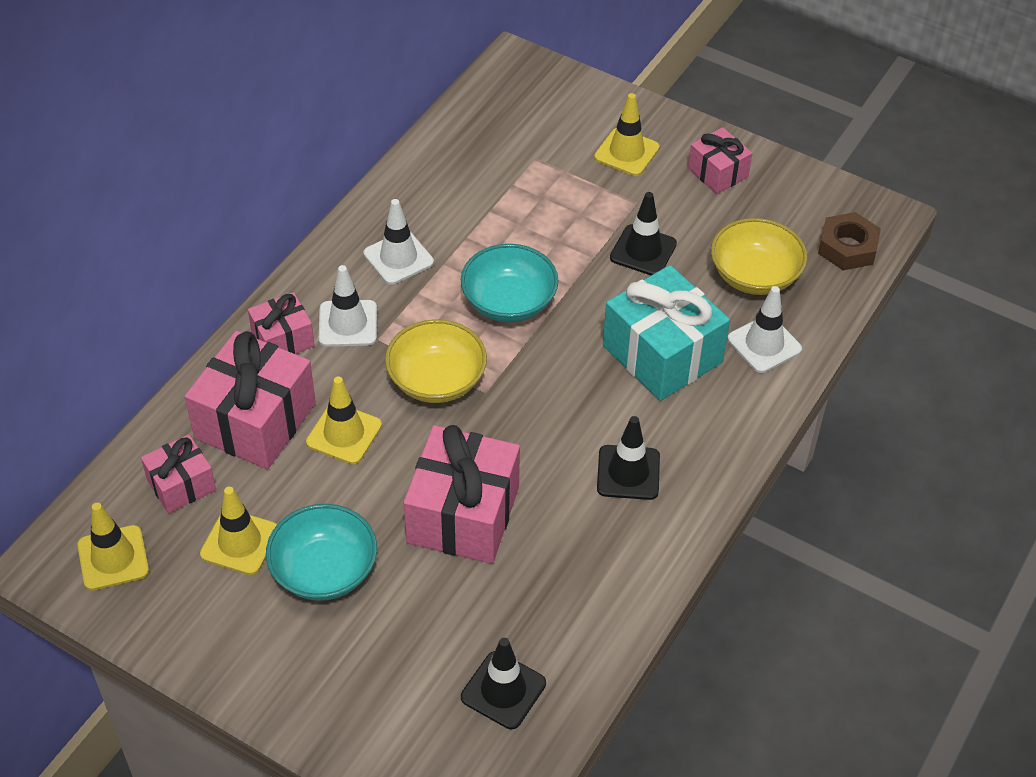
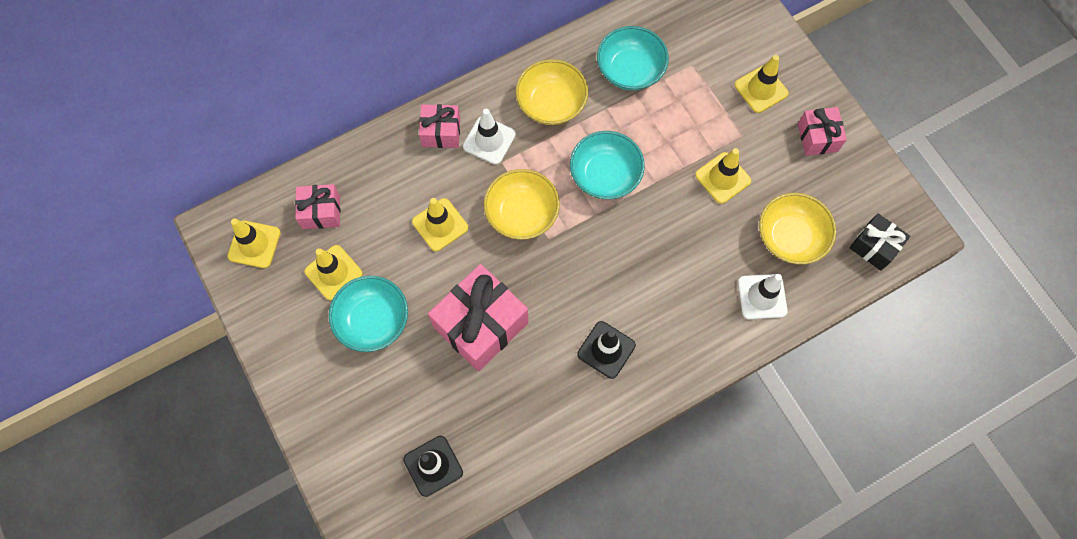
camera: 30 degrees right, 20 degrees up
(255, 420) = (391, 186): pink gift -> none
(398, 258) = (551, 103): white traffic cone -> yellow bowl
(468, 190) = (630, 70): none -> turquoise bowl
(643, 251) = (722, 178): black traffic cone -> yellow traffic cone
(662, 354) = (685, 268): turquoise gift -> none
(847, 247) = (874, 247): brown nut -> black gift

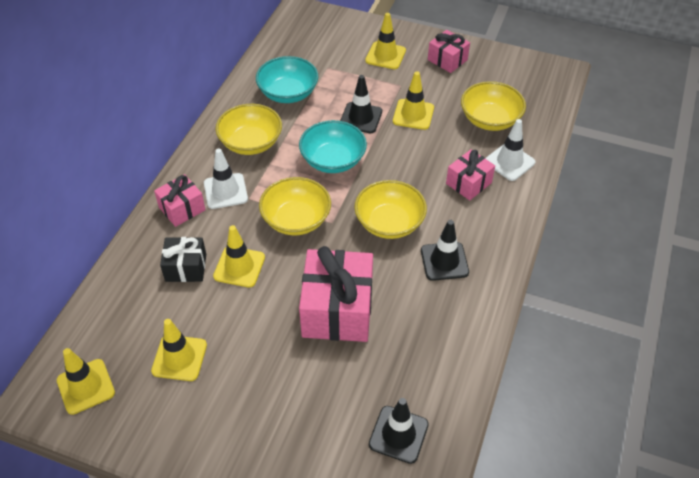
camera: 40 degrees left, 20 degrees down
(321, 212) = (128, 323): pink gift -> pink gift (468, 183)
(373, 320) = (246, 368): turquoise bowl -> none
(595, 276) = (389, 223): none -> yellow bowl
(671, 146) = (361, 118): none -> black traffic cone
(874, 247) = (543, 94): black gift -> black gift (186, 267)

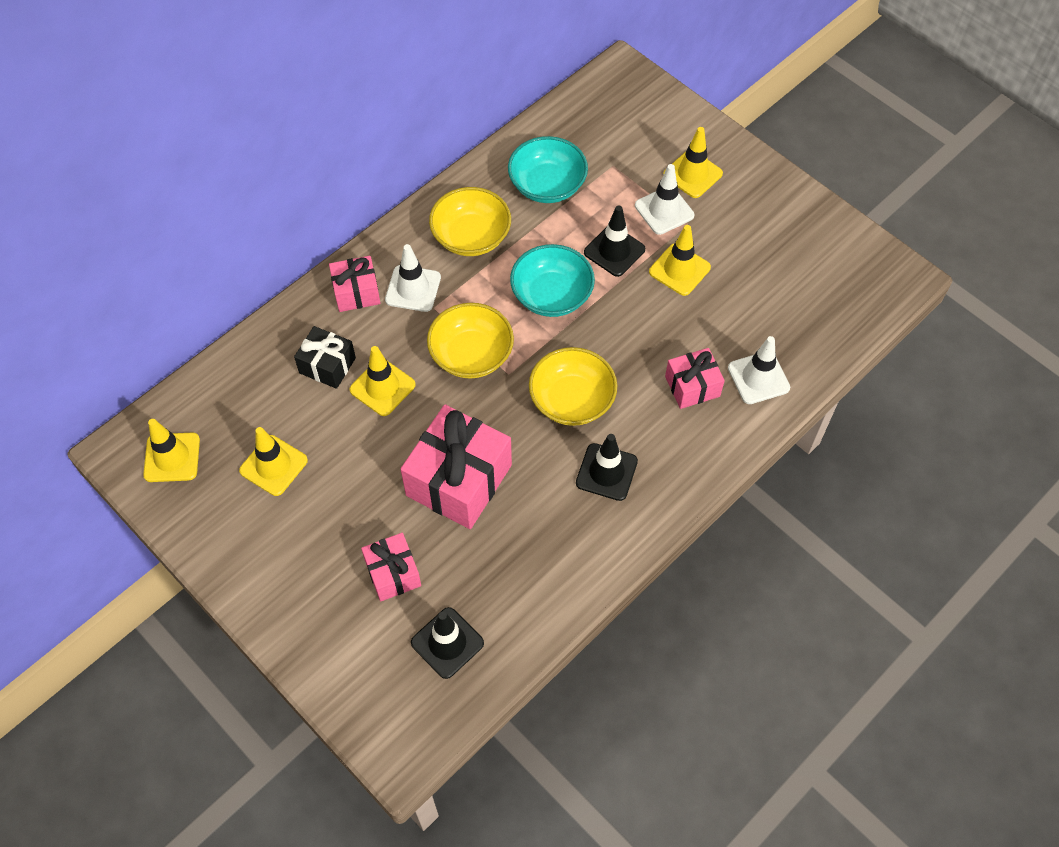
camera: 25 degrees right, 10 degrees up
(380, 83) = (664, 210): none -> white traffic cone
(447, 60) = (766, 208): pink gift -> pink gift (393, 573)
(490, 119) = (769, 312): yellow bowl -> none

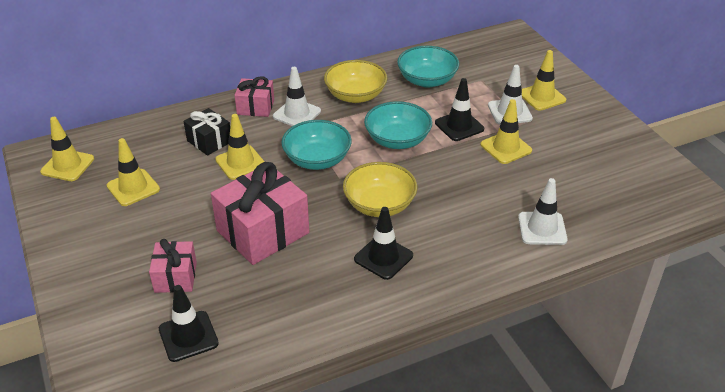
camera: 20 degrees right, 20 degrees down
(471, 354) = (317, 160): yellow bowl -> turquoise bowl
(692, 386) = (483, 220): pink gift -> none

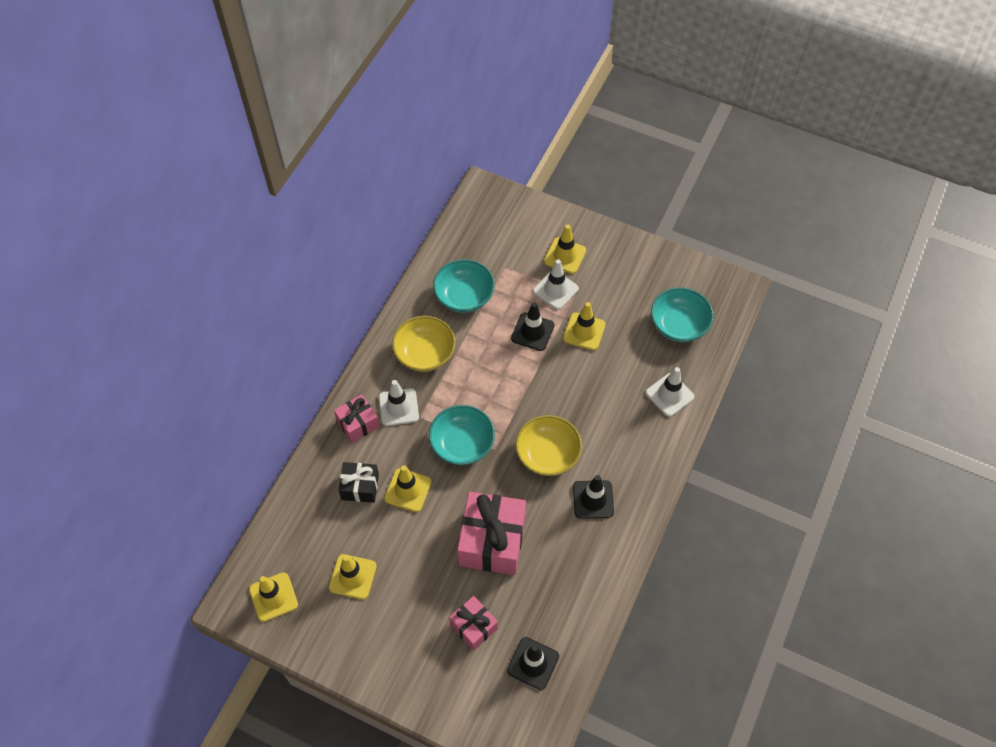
camera: 40 degrees left, 20 degrees up
(397, 140) = (501, 380): turquoise bowl -> turquoise bowl (679, 325)

